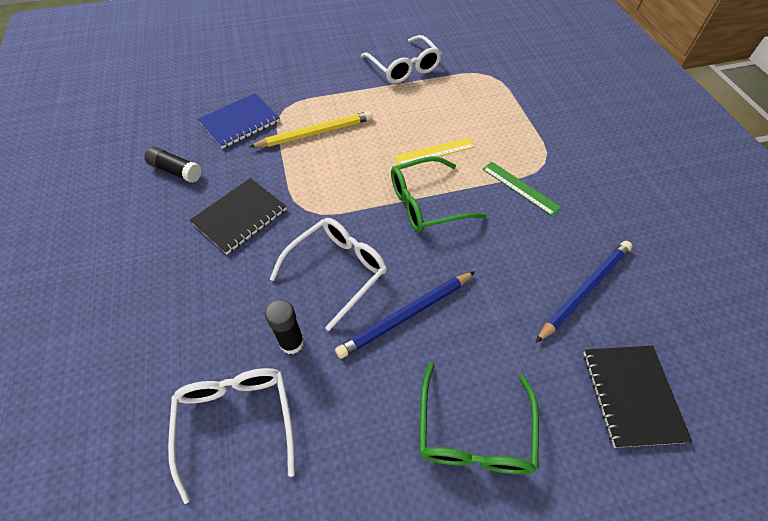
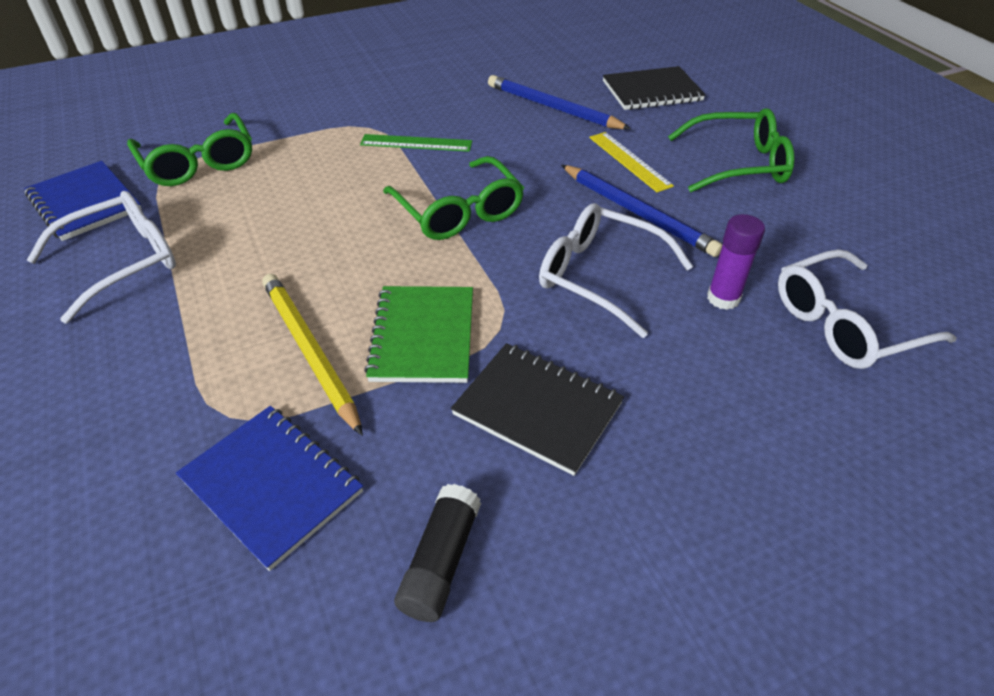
camera: 100 degrees left, 10 degrees down
(292, 342) = (723, 298): black glue stick -> purple glue stick
(311, 175) = (422, 336): none -> green notebook
(434, 151) = (353, 212): yellow ruler -> yellow ruler (629, 161)
(459, 50) = (84, 203): none -> blue notebook
(498, 85) = (198, 162): none -> green glasses
(520, 188) = (416, 143): green ruler -> green ruler turned 60 degrees clockwise

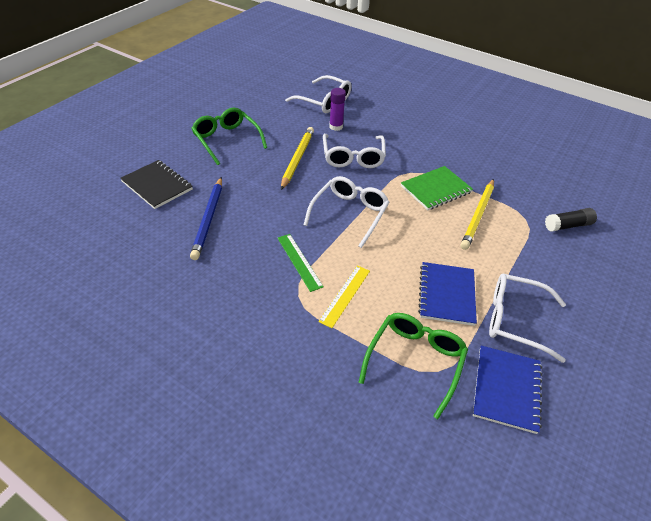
camera: 125 degrees left, 0 degrees up
(272, 485) = (530, 193): blue notebook -> blue notebook (446, 294)
(440, 561) = (504, 151): black glue stick -> black glue stick (567, 226)
(458, 211) = (349, 214): green glasses -> white glasses
(537, 409) = (434, 151): black notebook -> none
(629, 161) = (251, 173): yellow ruler -> yellow ruler (345, 295)
(637, 213) = (297, 159): blue pencil -> yellow pencil

